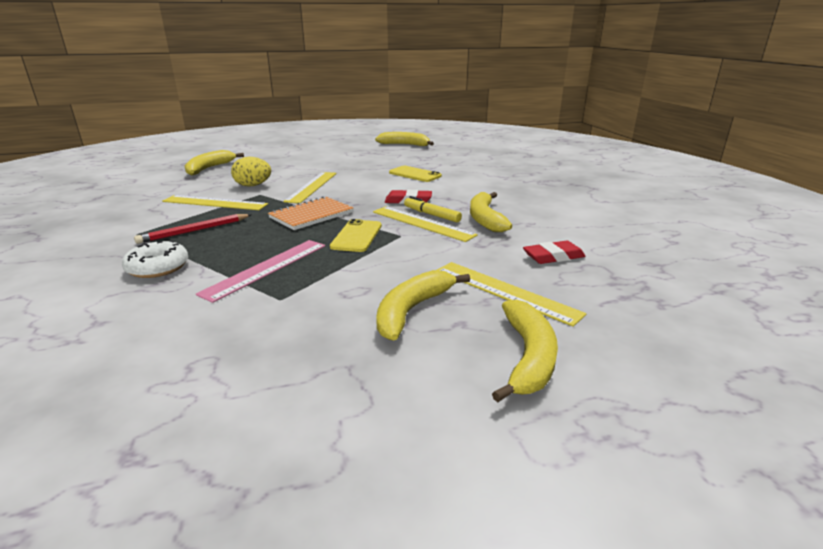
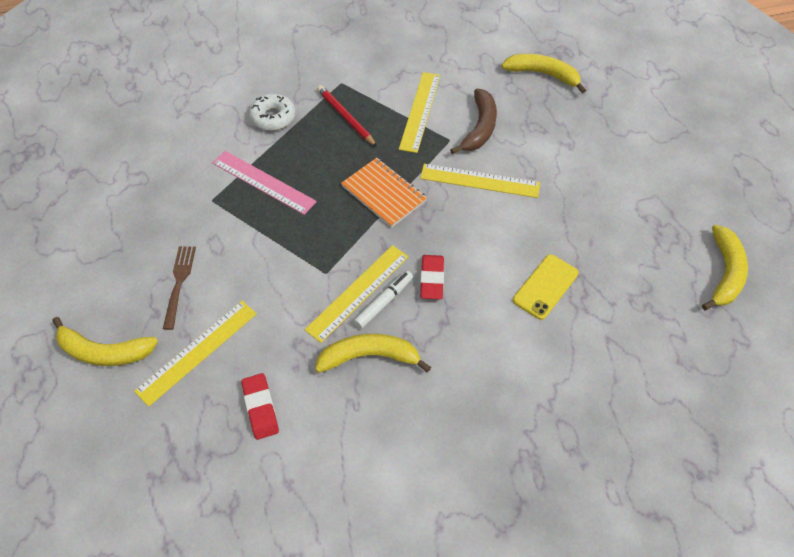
camera: 90 degrees right, 30 degrees up
(253, 185) = (479, 128): yellow egg -> brown banana
(357, 236) = (326, 237): yellow phone -> none
(412, 310) = (179, 282): yellow banana -> brown fork
(431, 215) = (384, 302): yellow marker -> white marker

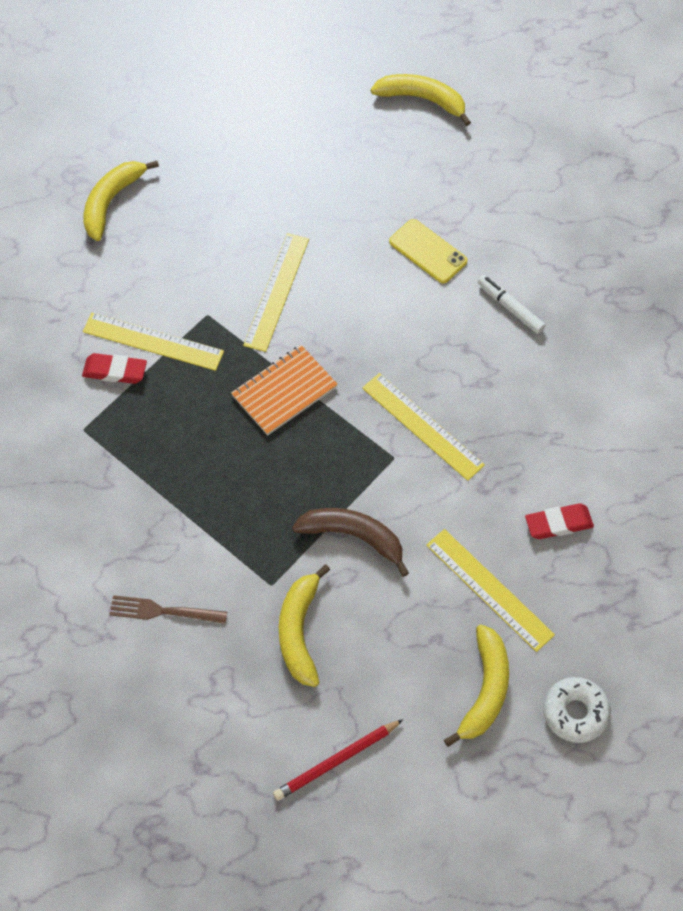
camera: 85 degrees left, 5 degrees up
(179, 282) = (395, 615): brown fork -> brown fork (162, 611)
(263, 182) = (249, 524): pink ruler -> none
(273, 117) = (135, 514): white donut -> white donut (575, 712)
(346, 117) = (150, 426): red pencil -> red pencil (336, 761)
(369, 356) = (503, 419): yellow banana -> yellow banana (299, 631)
(384, 302) = (437, 402): white marker -> white marker (510, 308)
(432, 279) = (410, 353): red eraser -> red eraser (115, 371)
(479, 128) = (192, 281): brown banana -> brown banana (353, 536)

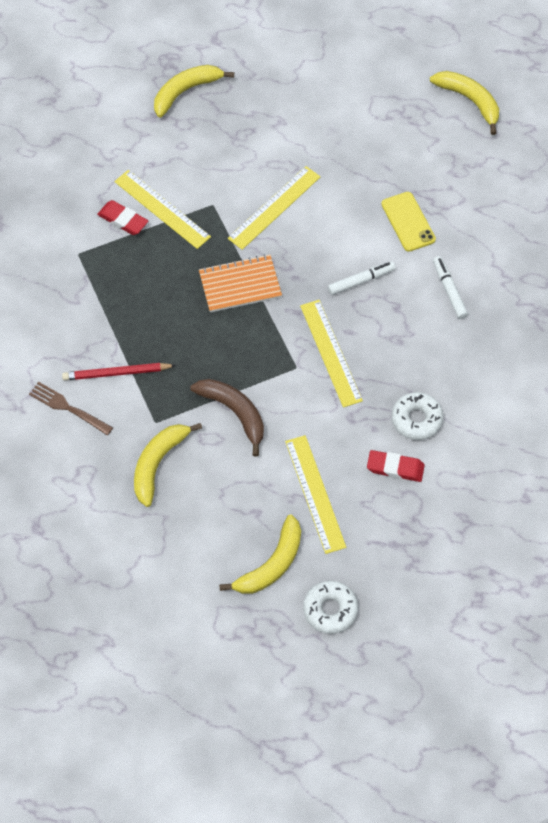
camera: 25 degrees right, 0 degrees up
(336, 761) = (136, 566): red pencil -> red pencil (117, 373)
(412, 334) = (361, 281): none -> white marker
(552, 461) = (416, 419): none -> white donut

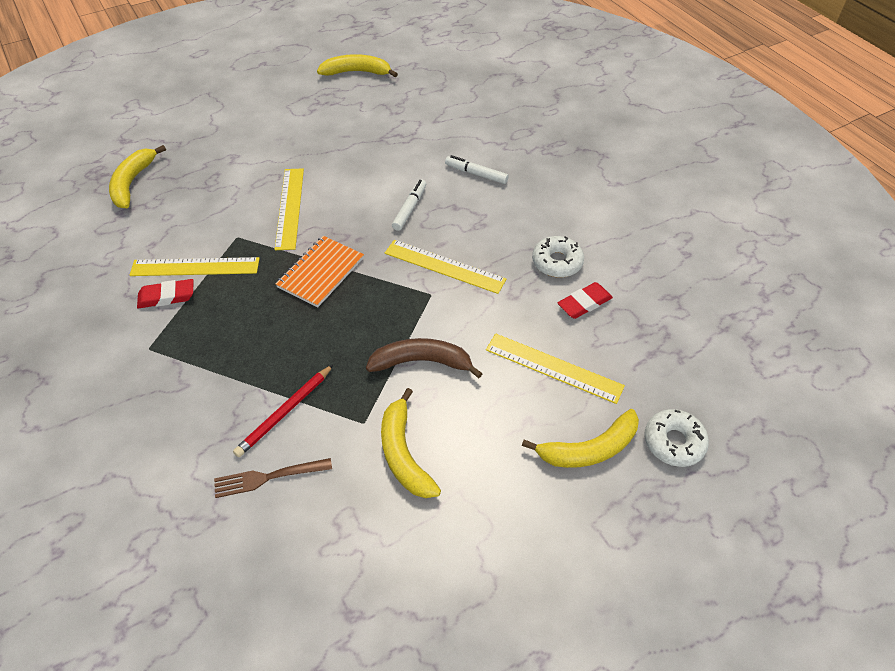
camera: 45 degrees left, 10 degrees down
(271, 564) = (589, 449): yellow banana -> yellow banana turned 75 degrees clockwise
(408, 222) = (398, 155): yellow phone -> none

